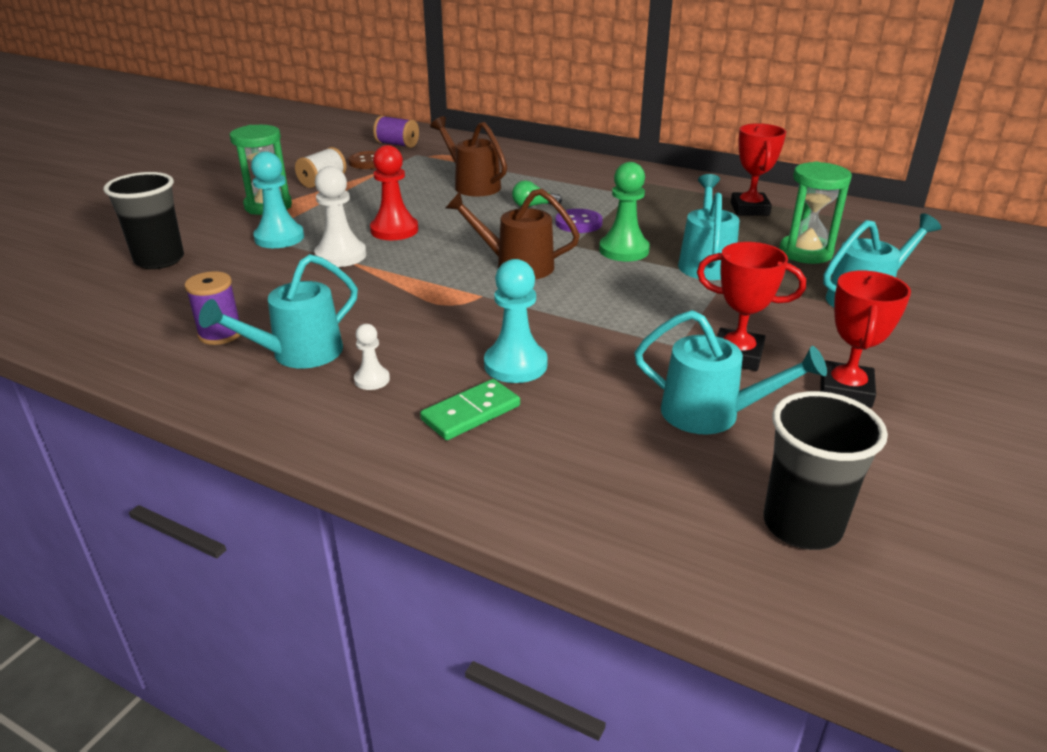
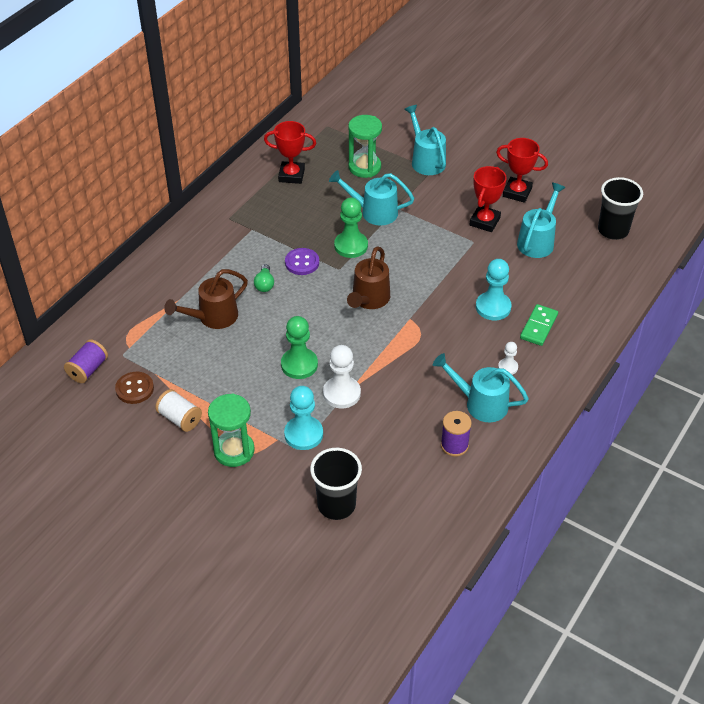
camera: 85 degrees left, 15 degrees up
(297, 354) = (480, 403): turquoise watering can -> turquoise watering can turned 150 degrees clockwise
(394, 230) = (299, 364): red pawn -> green pawn
(471, 413) = (539, 326): green domino -> green domino turned 60 degrees clockwise

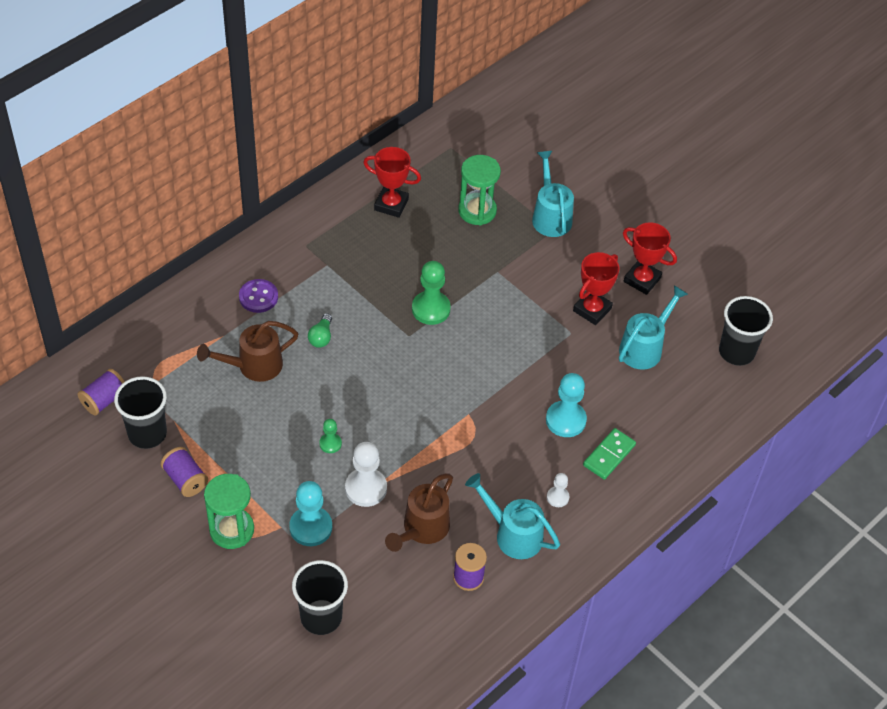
camera: 10 degrees right, 5 degrees up
(134, 389) = (147, 434): brown button -> black cup
(180, 418) = (185, 479): white spool -> purple spool
(299, 364) = (330, 444): green pawn -> green pawn, size x0.54
(302, 263) = (370, 319): purple button -> purple button (258, 297)
(368, 300) = (430, 381): brown watering can -> brown watering can (422, 529)
(373, 212) = (469, 271): turquoise watering can -> none

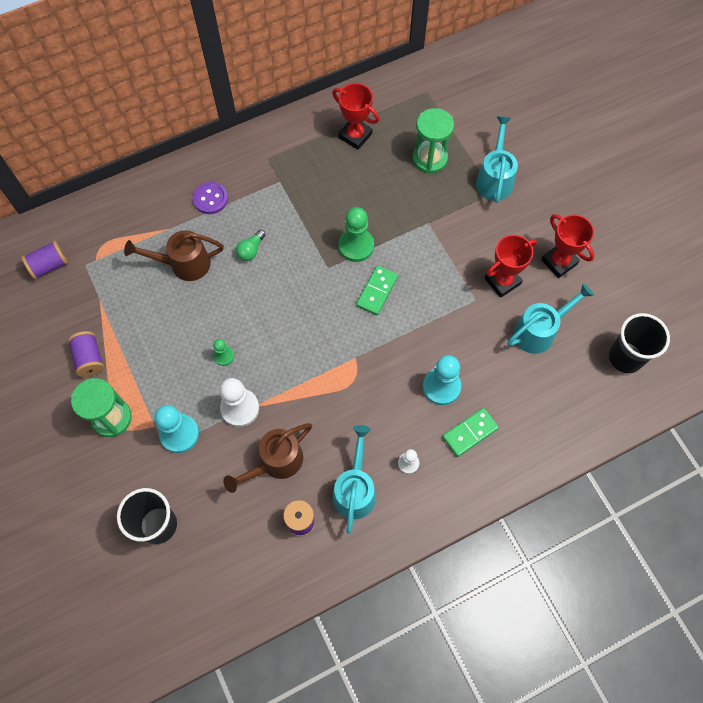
camera: 20 degrees right, 15 degrees up
(147, 434) = (73, 307): black cup -> none
(468, 347) = (377, 291): none -> green domino
(512, 534) = (355, 489): turquoise watering can -> turquoise watering can turned 45 degrees clockwise

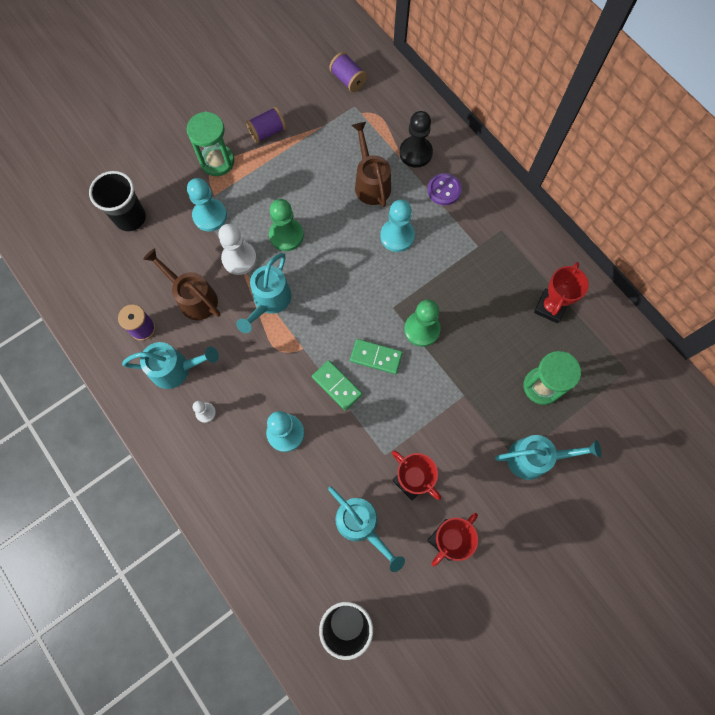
camera: 80 degrees right, 5 degrees up
(160, 216) = (415, 153): none -> black pawn
(224, 356) = (286, 235): green pawn -> green pawn, size x1.85
(251, 250) = (397, 236): green light bulb -> turquoise pawn
(297, 384) = (269, 301): none -> turquoise watering can
(470, 433) = (242, 466): green domino -> green domino (337, 386)

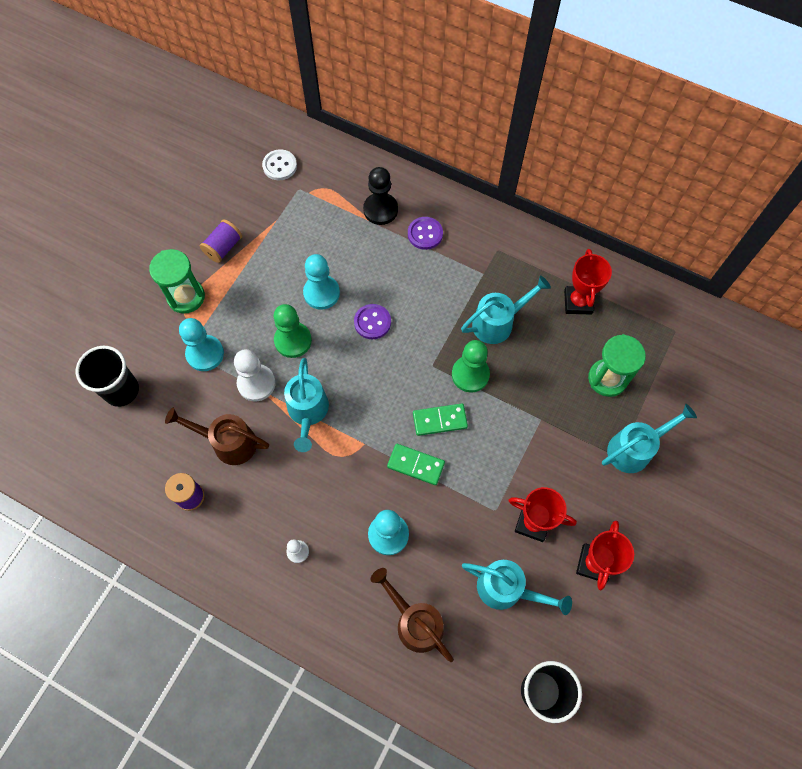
camera: 25 degrees left, 5 degrees down
(176, 369) = (246, 522): turquoise watering can -> turquoise watering can (498, 322)
(348, 80) = (279, 166): purple spool -> white button
(360, 248) = (372, 322): none -> purple button
(371, 182) = (351, 255): brown watering can -> brown watering can (414, 621)
(397, 236) = (402, 296): turquoise pawn -> turquoise pawn (321, 293)

